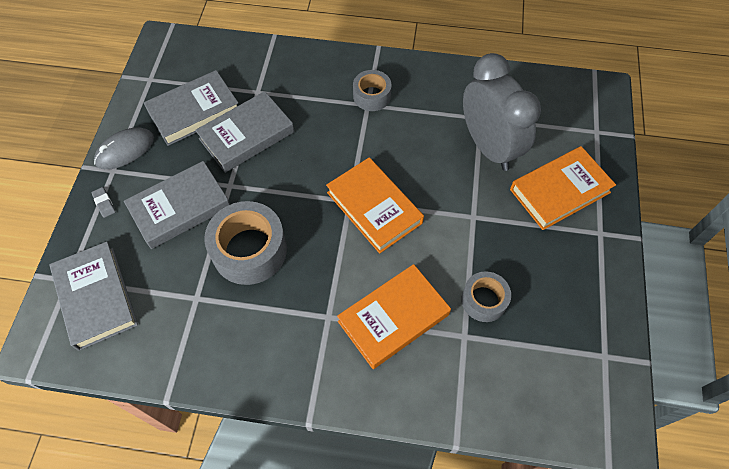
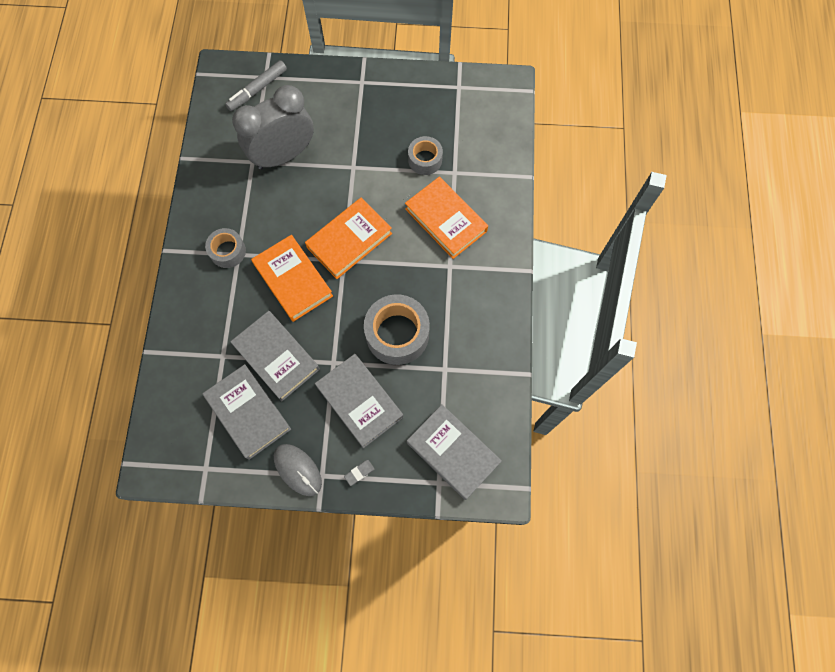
camera: 95 degrees left, 10 degrees up
(96, 297) = (453, 452): grey book -> grey book turned 75 degrees clockwise
(559, 191) = (325, 106): orange book -> orange book (293, 280)
(578, 124) = (257, 90): none -> grey marker

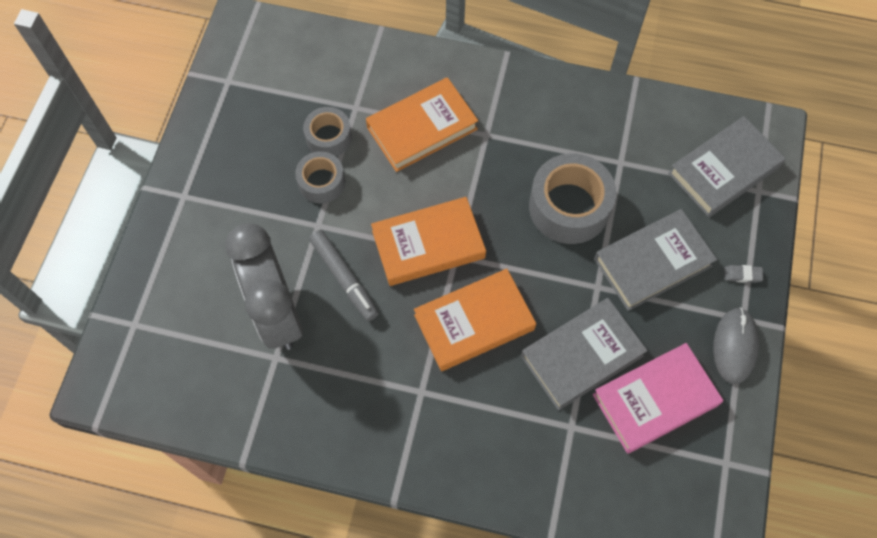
camera: 80 degrees left, 5 degrees down
(228, 251) = (414, 405): grey tape -> grey tape (321, 182)
(248, 413) = (655, 400): grey book -> pink book
(257, 90) = (153, 337): grey marker -> grey marker (344, 278)
(297, 470) = (734, 346): grey mouse -> grey mouse turned 45 degrees counterclockwise
(349, 240) = (428, 245): orange book -> orange book turned 75 degrees counterclockwise
(359, 473) = (742, 275): grey eraser -> grey eraser turned 60 degrees counterclockwise

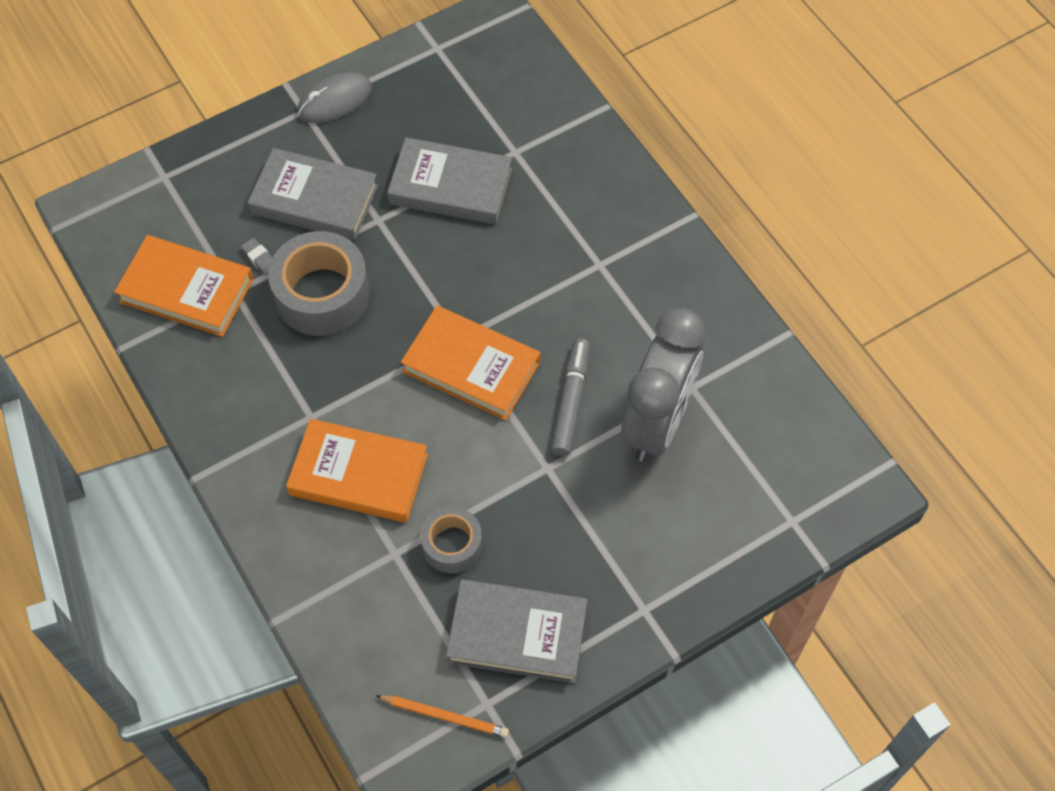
camera: 135 degrees left, 5 degrees down
(244, 58) = (445, 716): none -> orange pencil
(321, 182) = (503, 505): grey tape -> none
(474, 322) = (503, 276): orange book -> orange book (186, 290)
(655, 400) = (435, 118): pink book -> none
(724, 170) = (166, 213): grey book -> grey book (517, 634)
(742, 275) = (263, 136): grey eraser -> grey eraser (260, 258)

